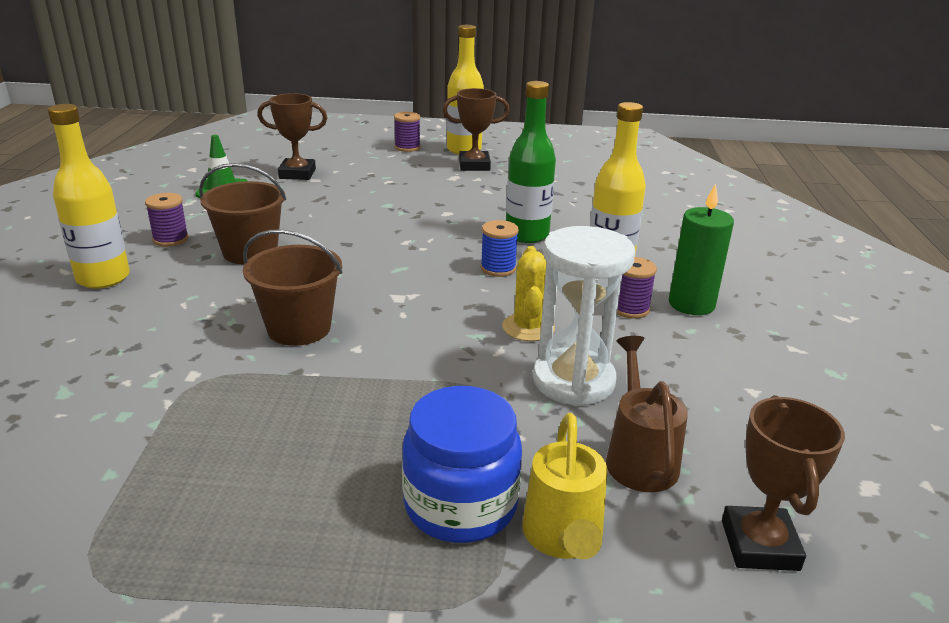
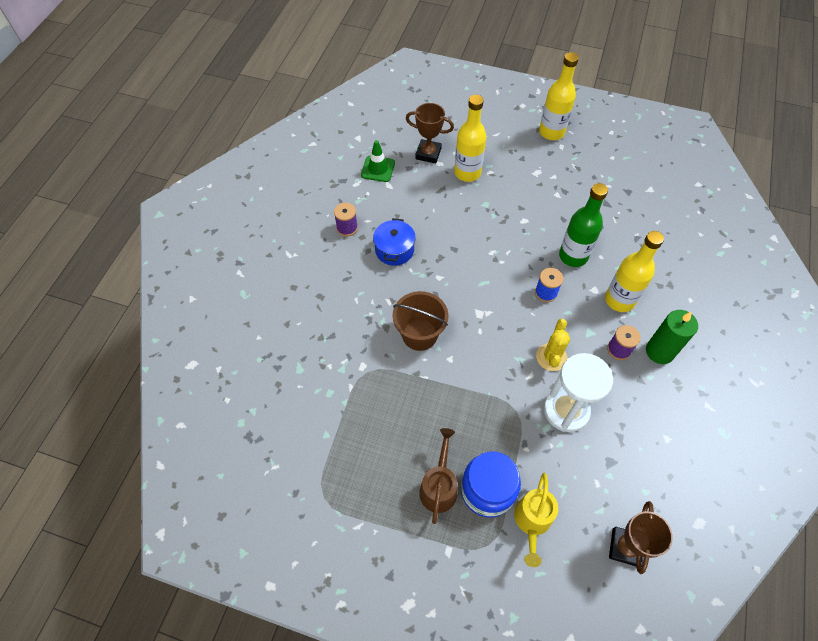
camera: 15 degrees right, 30 degrees up
(103, 278) = (310, 265): yellow bottle -> yellow bottle (467, 173)
(250, 252) = (394, 250): brown bucket -> blue pot
(407, 147) = (510, 123): purple spool -> none
(474, 165) = (555, 157): brown trophy -> none
(639, 457) = (585, 476): brown watering can -> brown watering can (439, 486)

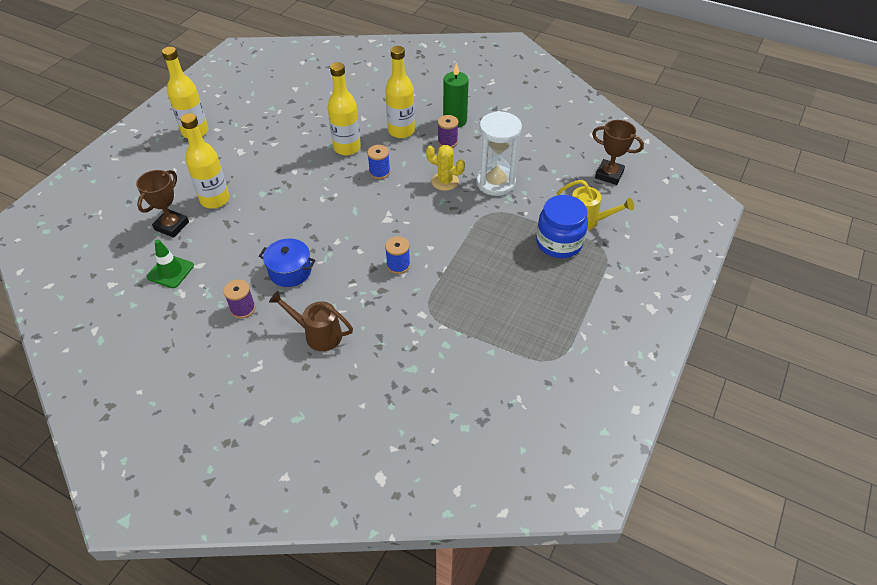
camera: 80 degrees left, 10 degrees down
(419, 334) = (398, 265): brown bucket -> blue spool
(439, 486) = (552, 273): brown watering can -> brown watering can (318, 334)
(573, 256) = (347, 148): green bottle -> yellow bottle

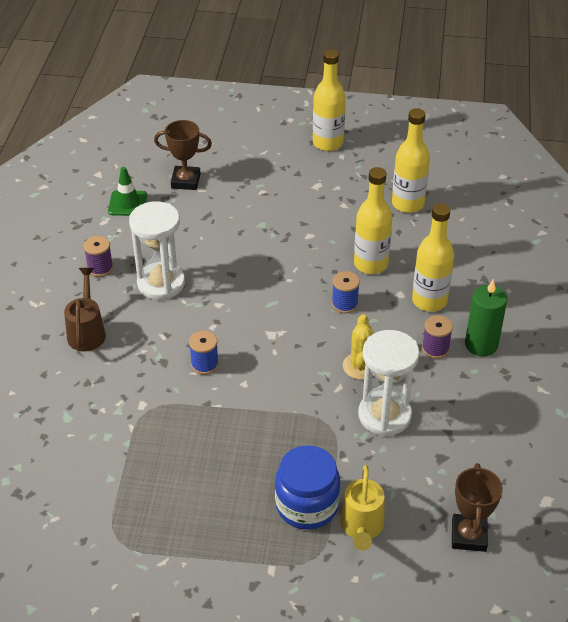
camera: 70 degrees right, 5 degrees down
(215, 200) = (235, 195): yellow bottle -> yellow bottle (408, 204)
(290, 271) = (161, 283): blue pot -> white hourglass

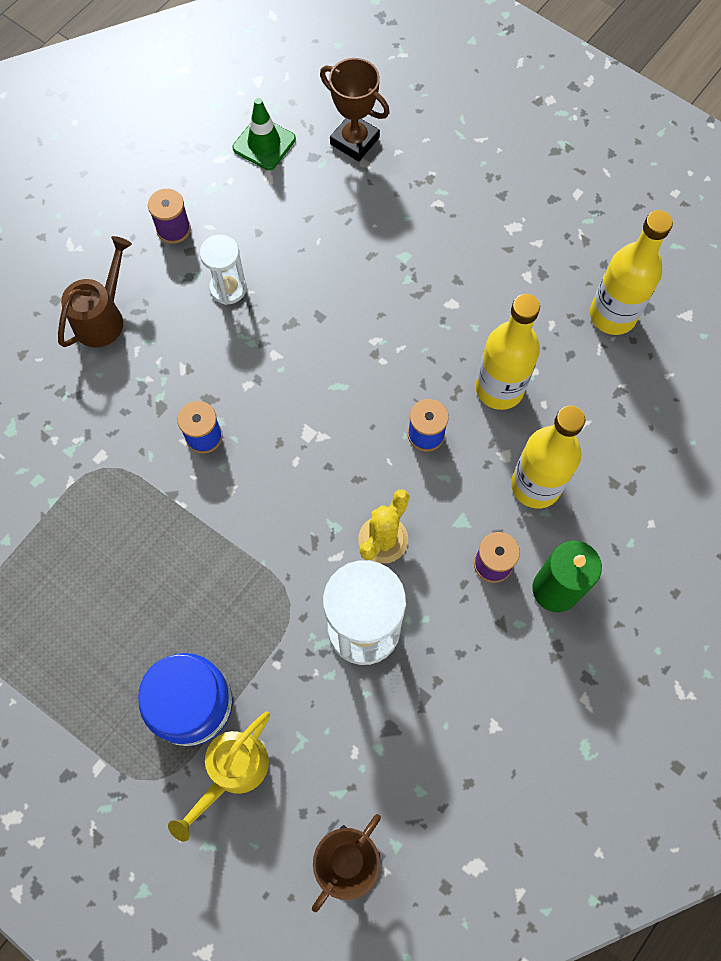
camera: 30 degrees right, 25 degrees up
(161, 283) = (228, 288): white hourglass -> white hourglass, size x0.57
(328, 143) = (573, 163): yellow bottle -> none

